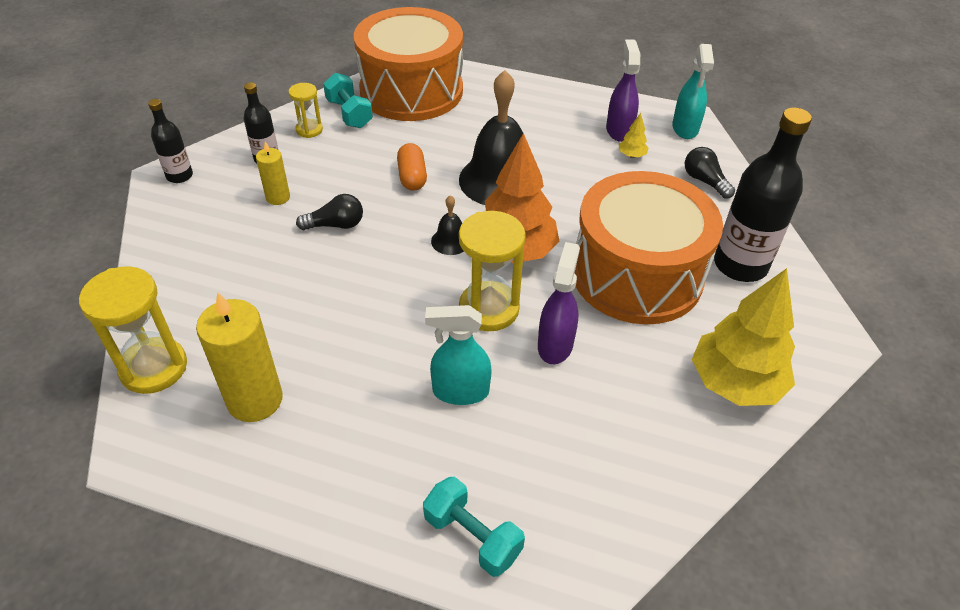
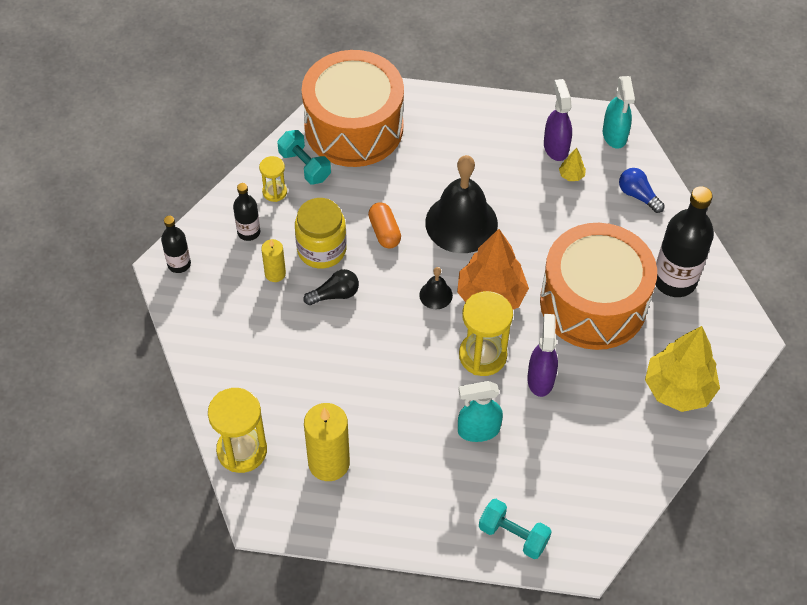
camera: 10 degrees left, 10 degrees up
(338, 183) = (321, 249): none -> yellow jar
(704, 181) = (638, 195): black light bulb -> blue light bulb

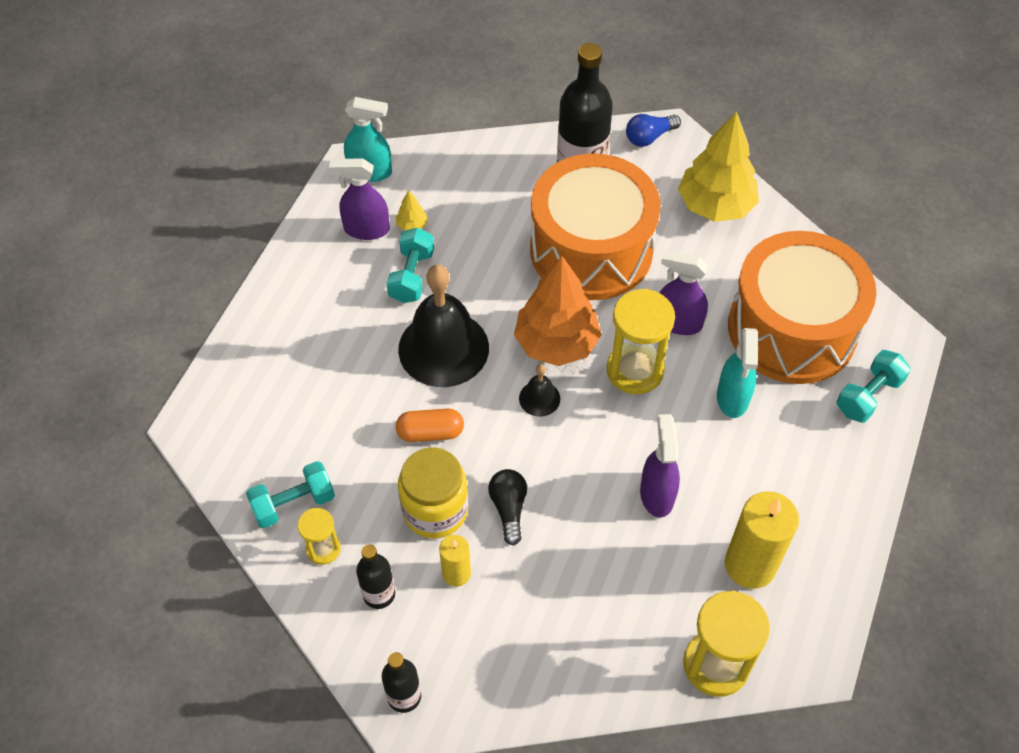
camera: 75 degrees left, 0 degrees up
(354, 127) = (252, 432): orange drum -> orange drum (792, 329)
(373, 389) = (657, 494): none -> purple spray bottle
(521, 187) = (411, 276): none -> turquoise dumbbell
(638, 195) = (460, 173): blue light bulb -> blue light bulb (649, 137)

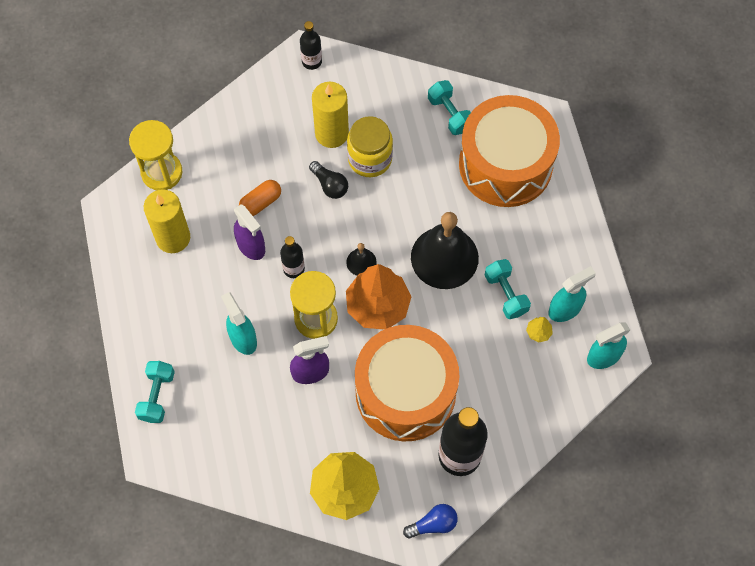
camera: 145 degrees right, 10 degrees up
(293, 503) = (450, 114): turquoise dumbbell -> turquoise dumbbell turned 60 degrees counterclockwise
(323, 549) = (412, 102): yellow hourglass -> none
(366, 229) = (565, 309): purple spray bottle -> turquoise spray bottle
(379, 594) = (364, 98): black bottle -> black bottle (293, 269)
(430, 432) = (408, 200): orange capsule -> orange capsule (261, 202)
(456, 573) = (331, 133): yellow candle -> yellow candle, size x1.82
(649, 137) = (433, 524): blue light bulb -> blue light bulb turned 45 degrees clockwise
(792, 329) = (233, 416): orange drum -> orange drum (505, 164)

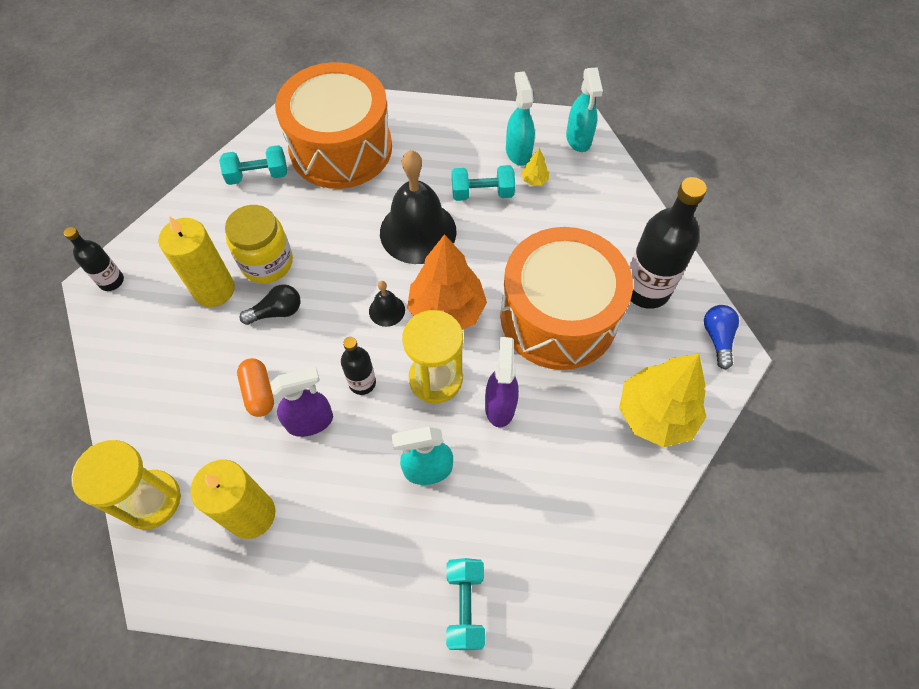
camera: 70 degrees left, 5 degrees down
(157, 396) = (465, 606): turquoise dumbbell -> turquoise dumbbell turned 60 degrees clockwise

